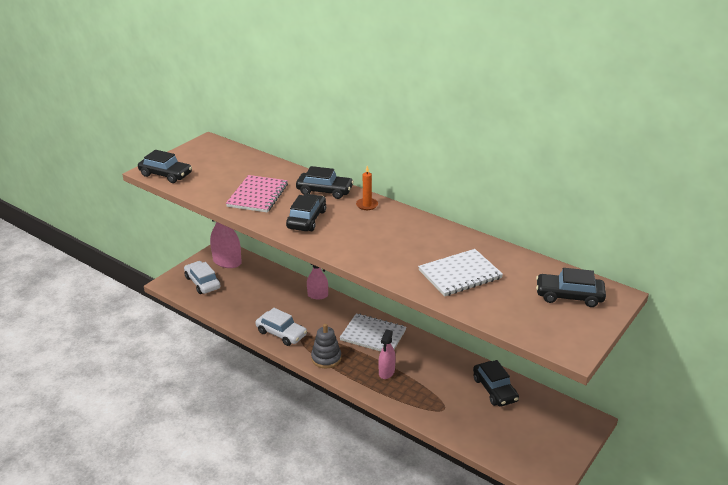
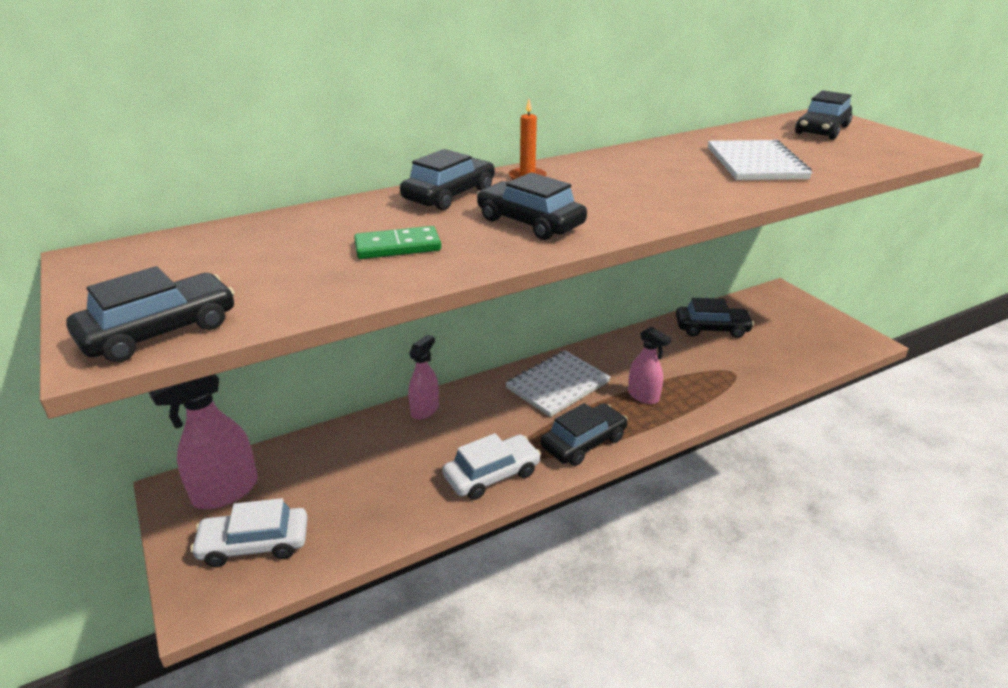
camera: 65 degrees left, 0 degrees up
(257, 195) = (397, 247): pink notebook -> green domino
(326, 358) = (584, 443): grey stacking toy -> black car

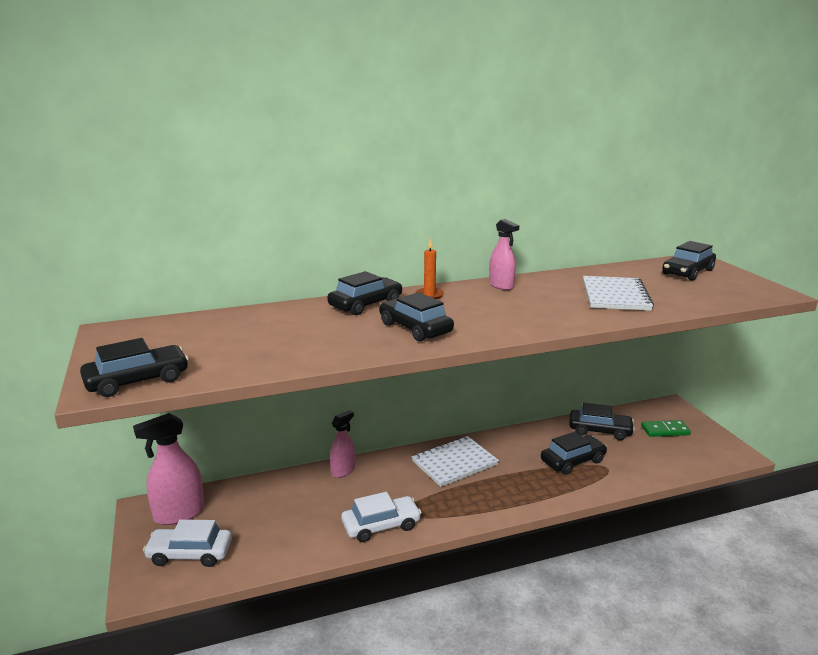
camera: 10 degrees right, 10 degrees down
(397, 247) = (313, 338): green domino -> green domino (665, 430)
(584, 443) = (462, 510): black car -> black car (573, 461)
(643, 396) = (523, 479): pink spray bottle -> pink spray bottle (501, 286)

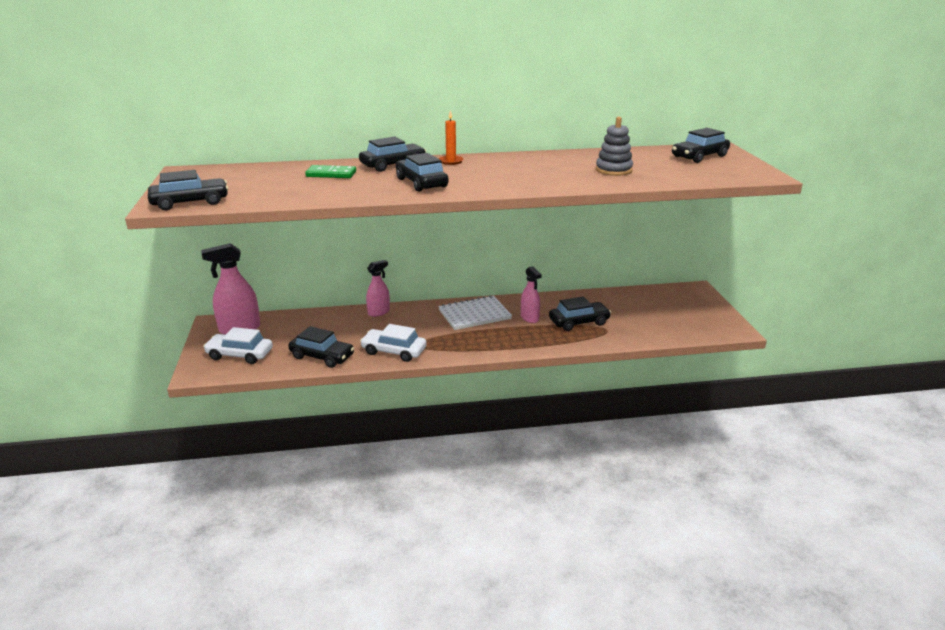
camera: 10 degrees right, 5 degrees up
(381, 525) = (394, 351): white car -> white car turned 150 degrees counterclockwise
(501, 286) = (518, 158): pink spray bottle -> pink spray bottle (529, 318)
(600, 430) = (616, 302): black car -> black car (322, 356)
(615, 295) = (613, 170): white notebook -> grey stacking toy
(665, 430) = (677, 307): green domino -> green domino (331, 174)

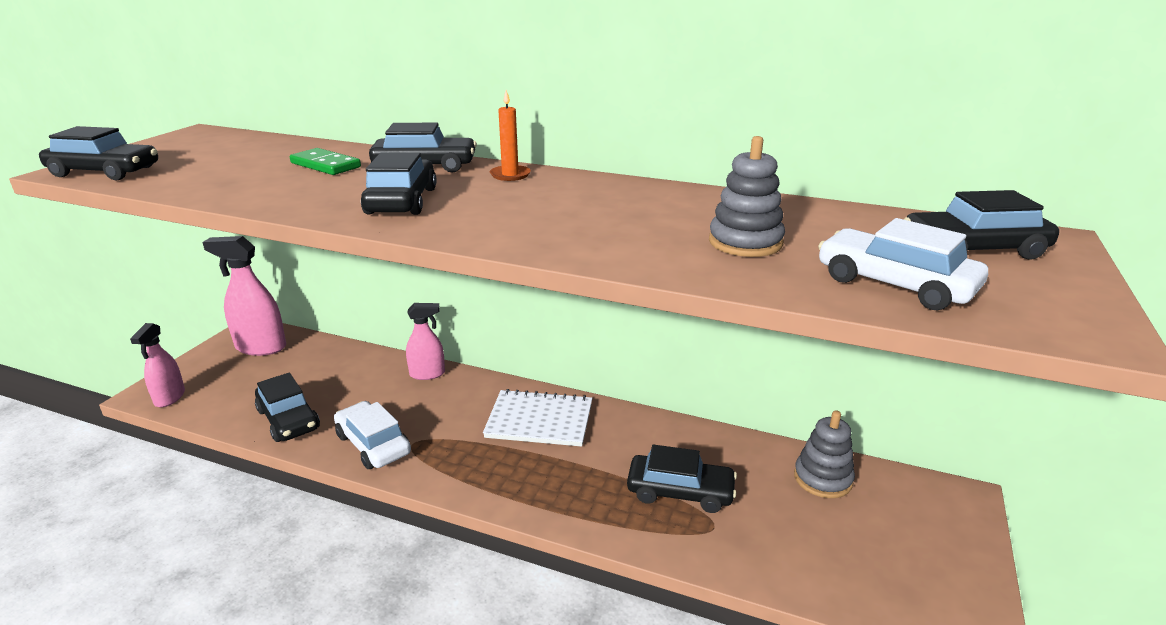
camera: 30 degrees right, 0 degrees up
(240, 354) = (216, 383): white car -> white car (895, 284)
(529, 318) = (611, 455): pink spray bottle -> pink spray bottle (169, 398)
(635, 299) = (822, 479): none -> grey stacking toy

